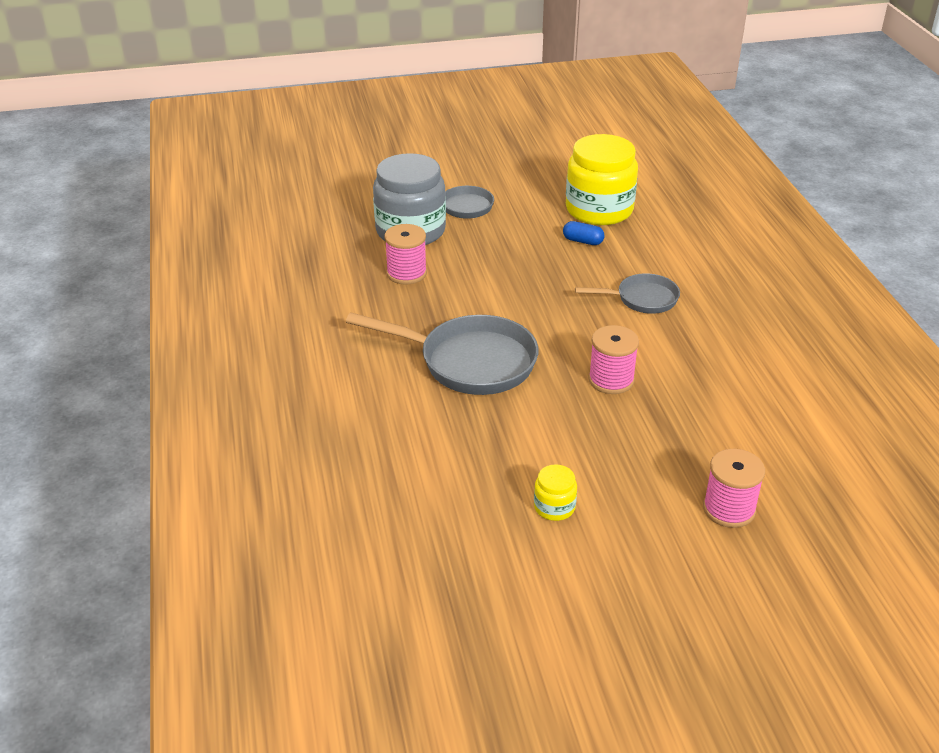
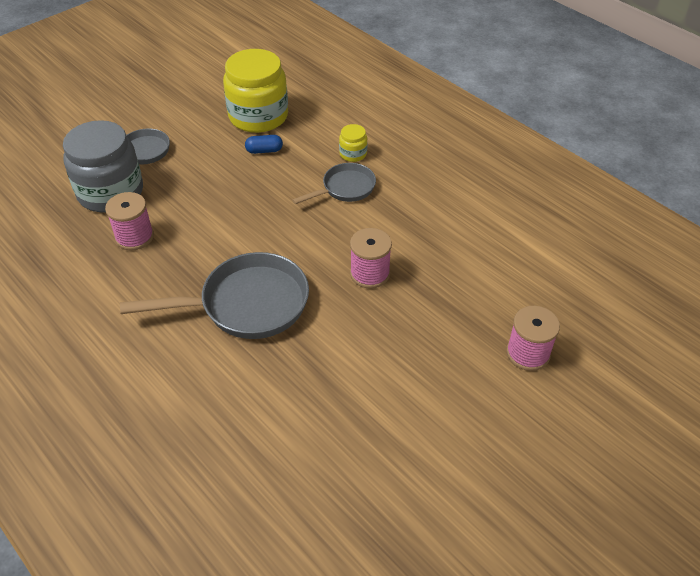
camera: 30 degrees left, 10 degrees up
(554, 507) = (404, 414): yellow jar -> yellow jar (353, 154)

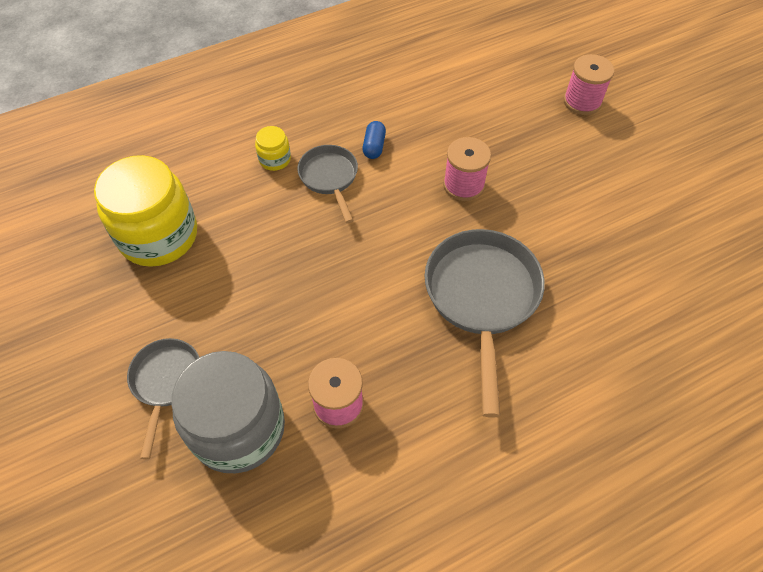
camera: 75 degrees left, 10 degrees up
(264, 151) = (230, 241): blue capsule -> blue capsule (374, 146)

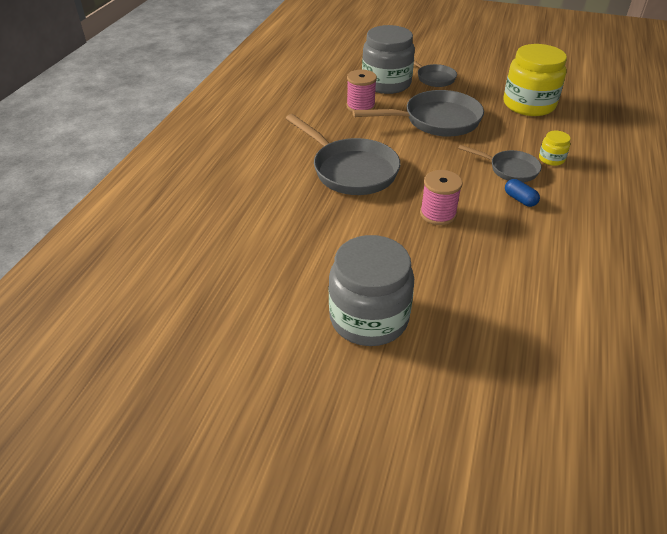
camera: 135 degrees right, 15 degrees down
(292, 297) = (436, 121): none -> grey pan
(582, 102) = (447, 336): pink spool -> none
(626, 147) = (369, 318): none -> grey jar

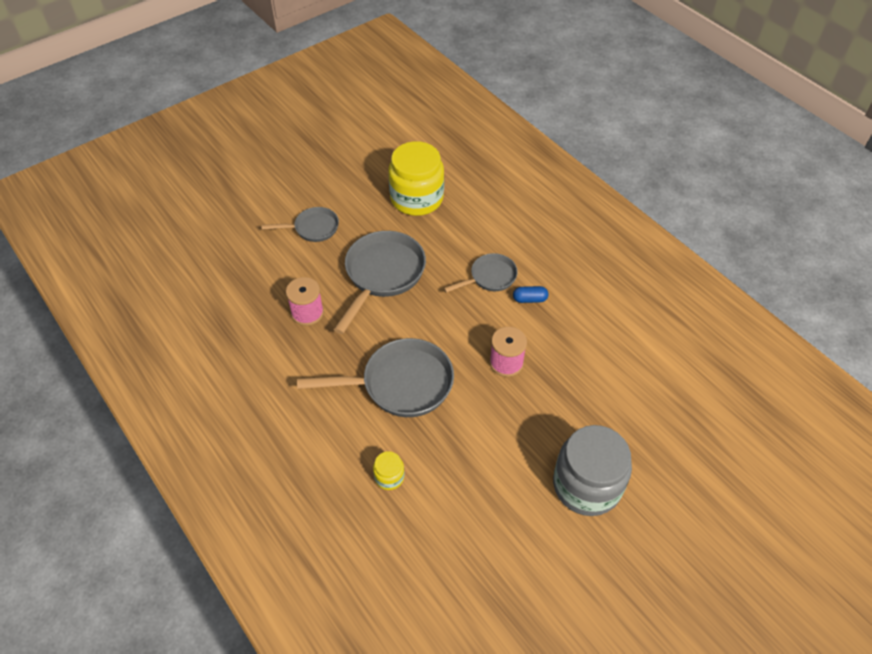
camera: 55 degrees left, 10 degrees up
(386, 83) = (287, 267): grey jar -> none
(551, 159) = (499, 243): yellow jar -> yellow jar (389, 477)

